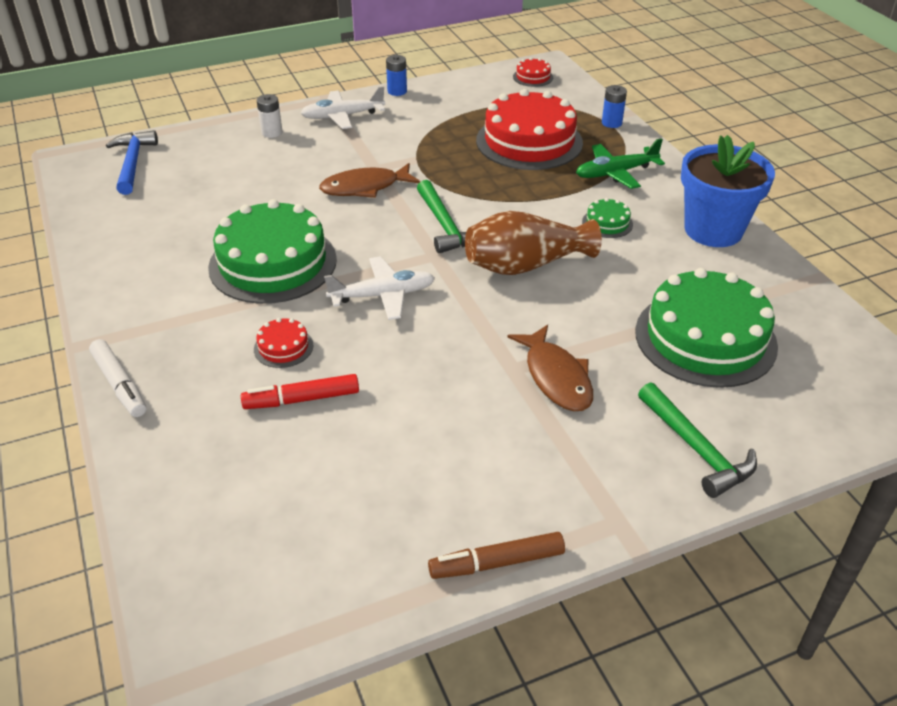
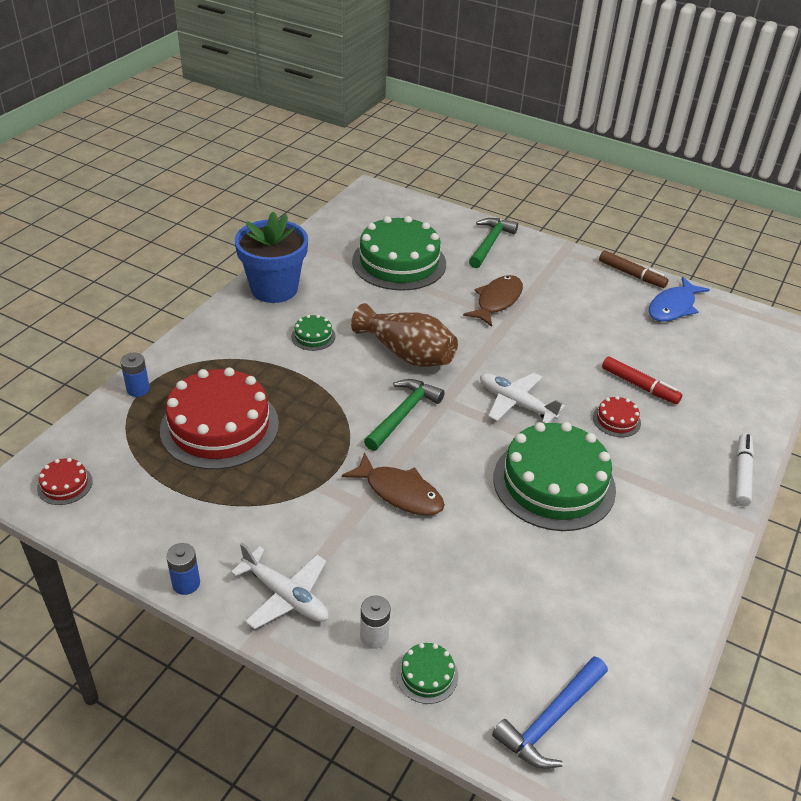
camera: 130 degrees left, 0 degrees up
(222, 138) = (427, 675): none -> green cake
(385, 551) = (673, 307): none -> blue fish
(616, 173) = (232, 356): green plane -> none

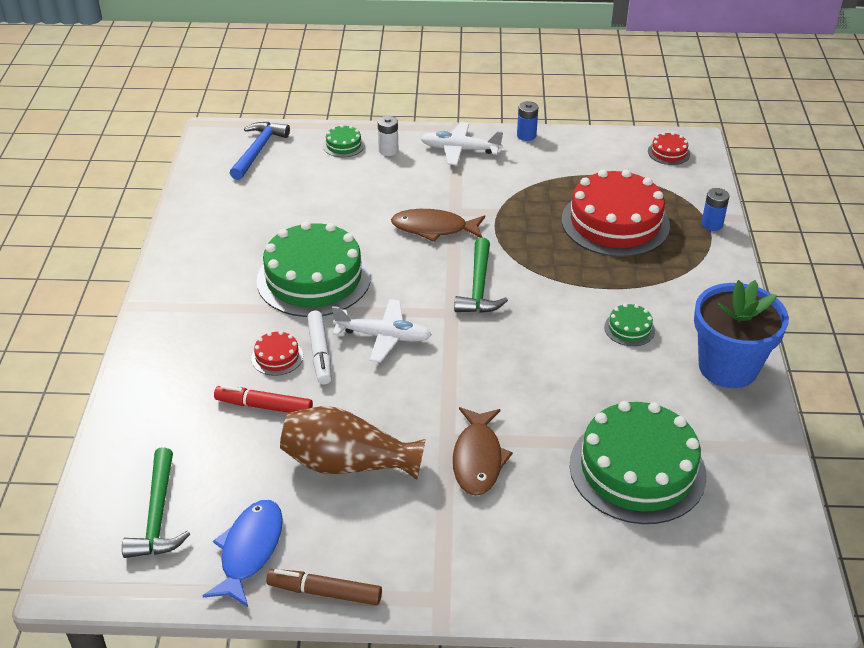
camera: 155 degrees right, 0 degrees up
(407, 354) = (524, 347): brown vase -> brown vase (347, 463)
(490, 243) = (552, 564): green hammer -> green hammer (158, 515)
(741, 474) = (141, 348): white marker -> white marker (320, 353)

